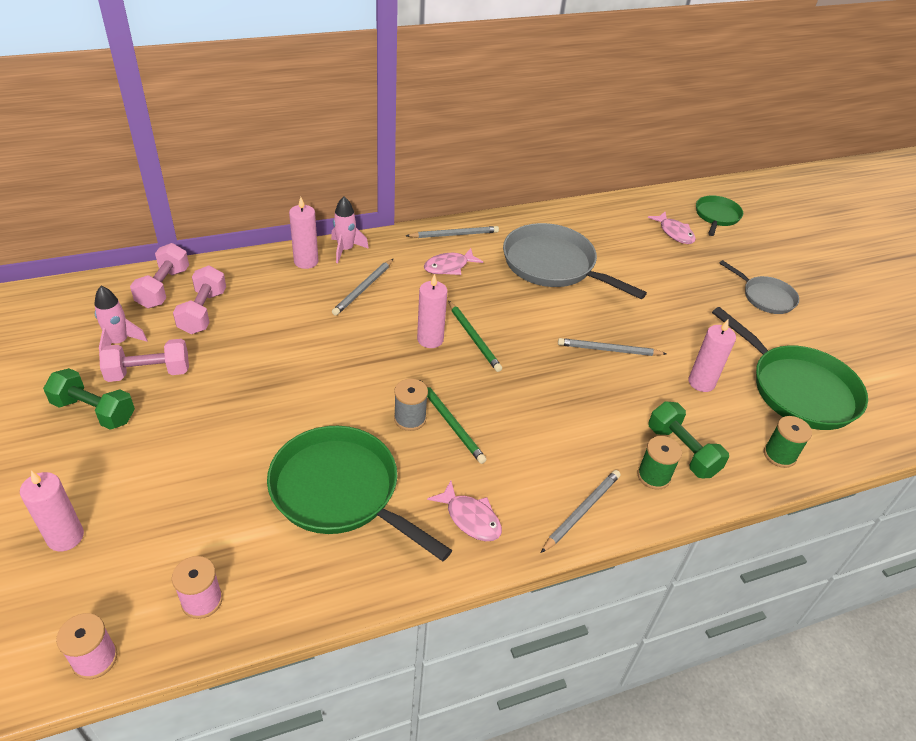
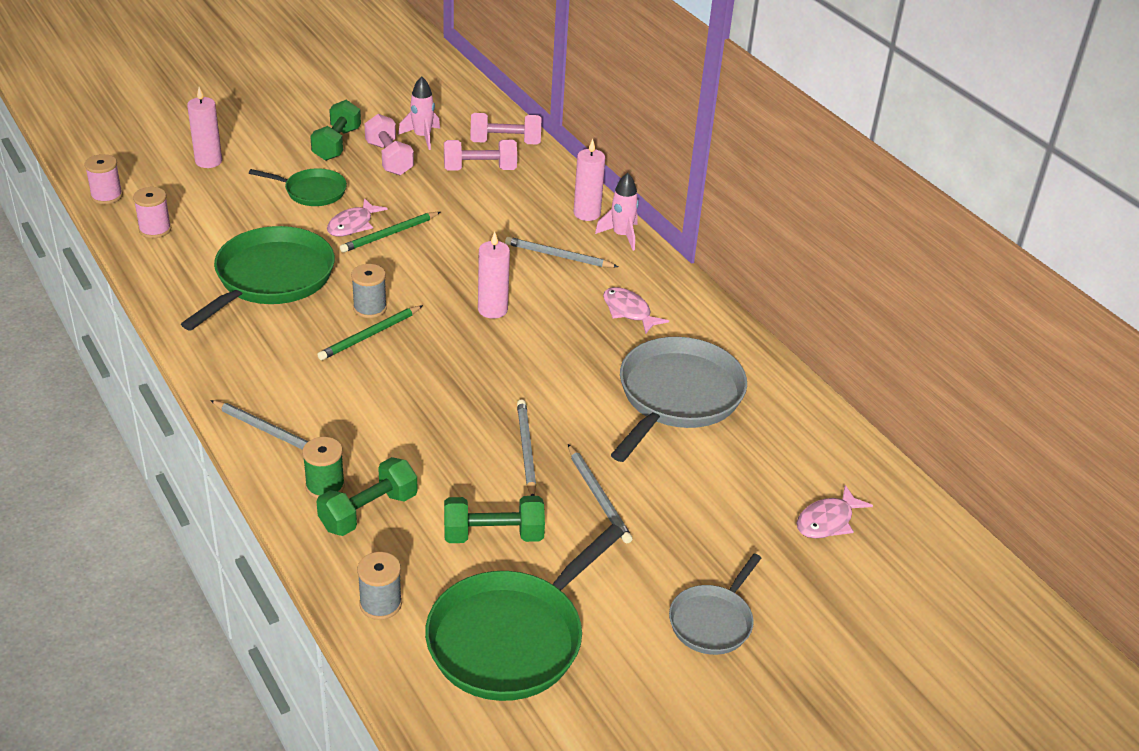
camera: 80 degrees right, 5 degrees down
(454, 234) = (696, 310): grey pencil -> grey pencil (598, 496)
(470, 518) = (250, 357): pink fish -> pink fish (353, 225)
(474, 338) = (507, 340): green pencil -> green pencil (389, 234)
(701, 382) = (493, 535): pink candle -> green dumbbell
(716, 216) = (909, 576): green pan -> green pan (312, 191)
(779, 455) = (380, 604): green spool -> grey spool

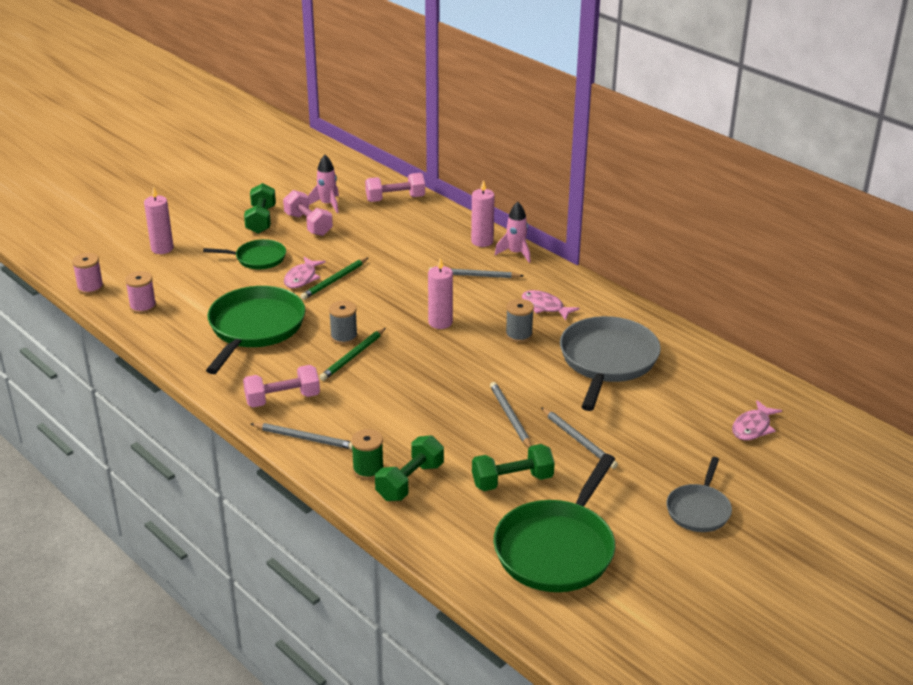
camera: 10 degrees left, 5 degrees down
(380, 604) = (448, 543): grey spool -> grey spool (519, 335)
(480, 169) = (384, 221): pink dumbbell -> pink dumbbell (282, 399)

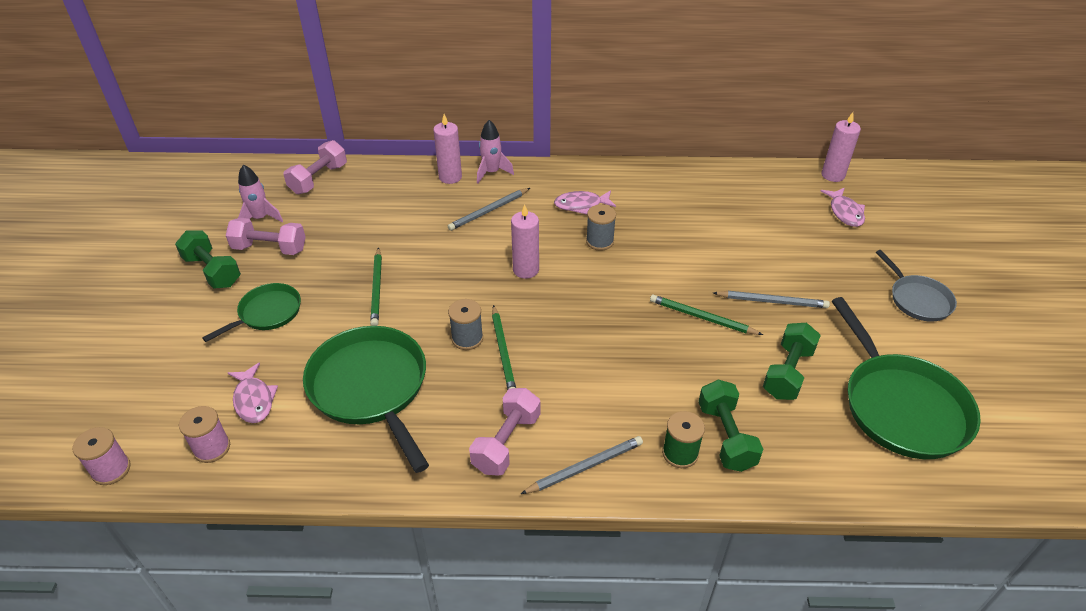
camera: 45 degrees left, 10 degrees up
(162, 248) = (140, 367): pink candle -> pink candle (833, 175)
(302, 278) = (342, 305): pink fish -> pink fish (254, 400)
(510, 417) = (702, 317): grey pencil -> green pencil
(607, 361) = (689, 222): grey pan -> none

